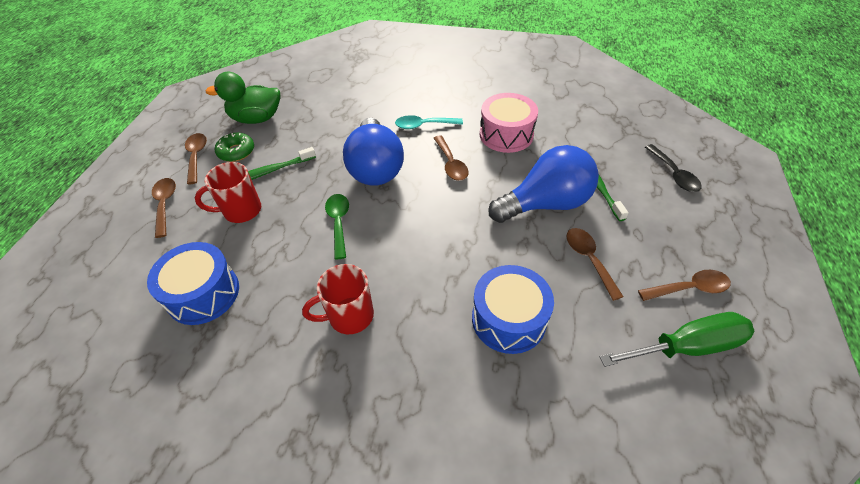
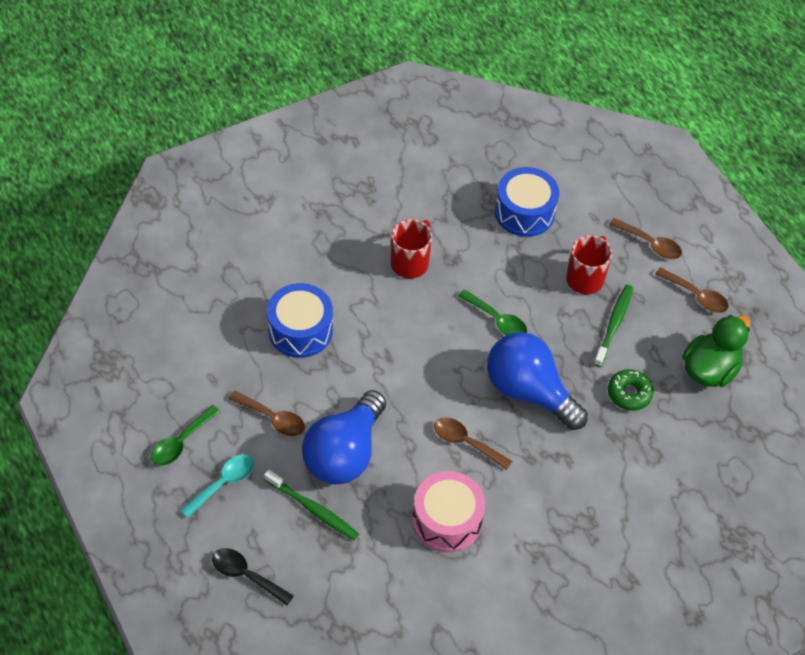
camera: 135 degrees right, 5 degrees up
(236, 152) = (671, 323): green donut -> green donut (629, 393)
(423, 125) = (540, 475): turquoise spoon -> turquoise spoon (223, 483)
(687, 346) = (165, 390): green screwdriver -> none
(689, 288) = (181, 442): brown spoon -> green spoon

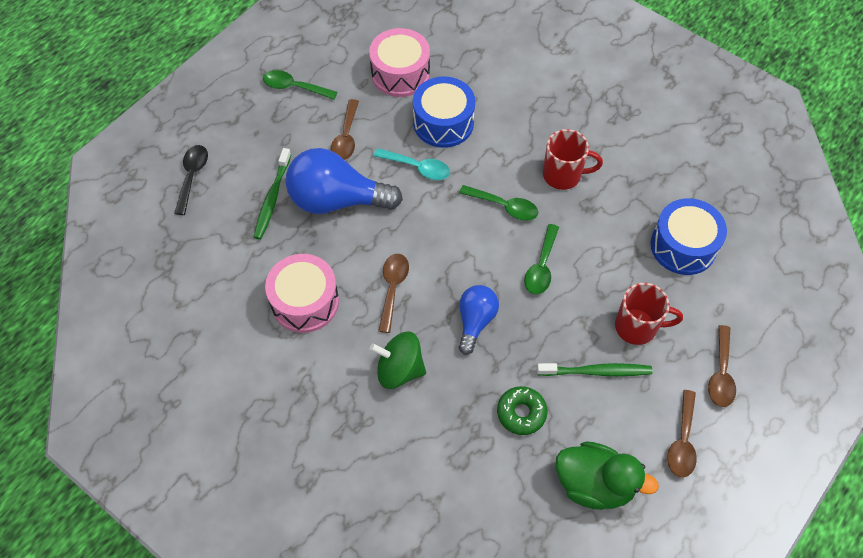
camera: 70 degrees right, 5 degrees up
(219, 342) = (400, 74): none -> pink drum
(223, 483) = (269, 129): turquoise spoon -> turquoise spoon (418, 168)
(421, 321) = (504, 206): none -> green spoon
(529, 391) = (475, 321): blue light bulb -> blue light bulb, size x0.57
(551, 468) = (399, 369): none -> green spinning top

